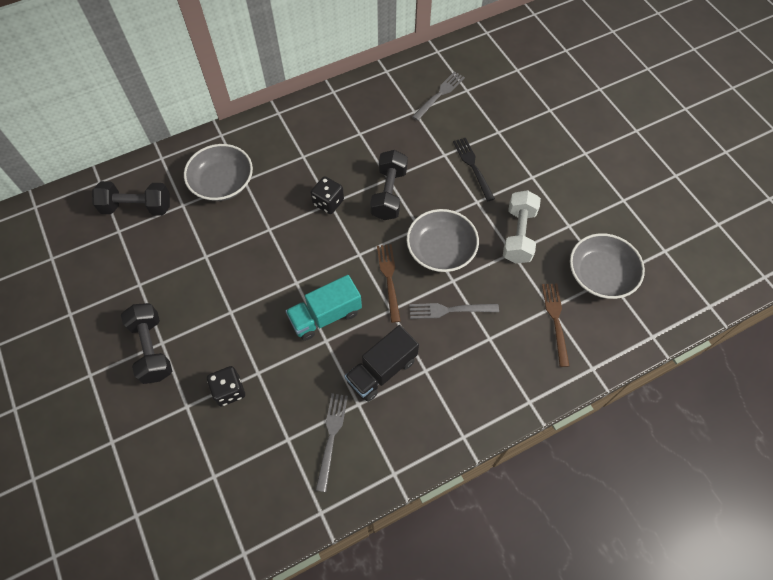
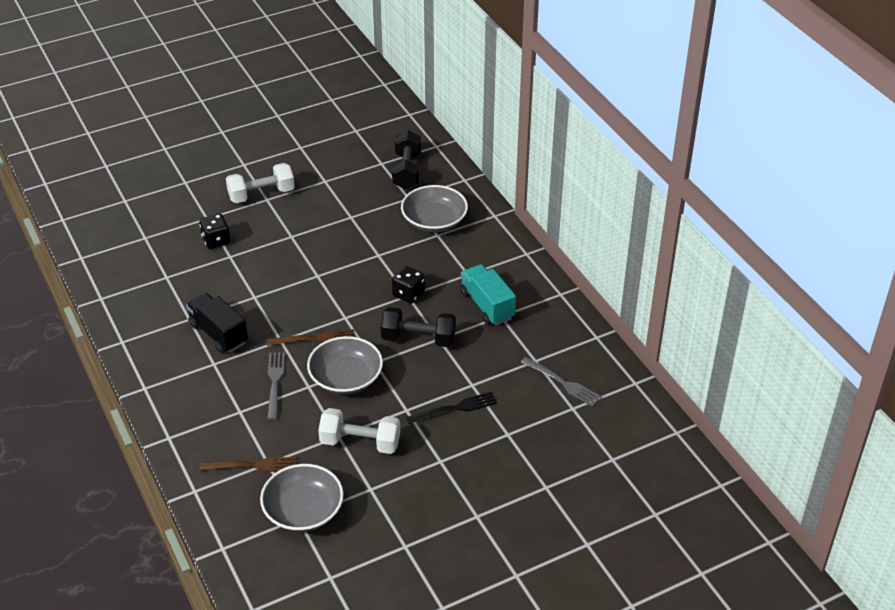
camera: 90 degrees right, 20 degrees down
(152, 349) = (261, 194): black dumbbell -> white dumbbell
(325, 316) = (279, 296): turquoise truck -> turquoise truck (487, 305)
(331, 436) = (163, 302): grey fork -> none

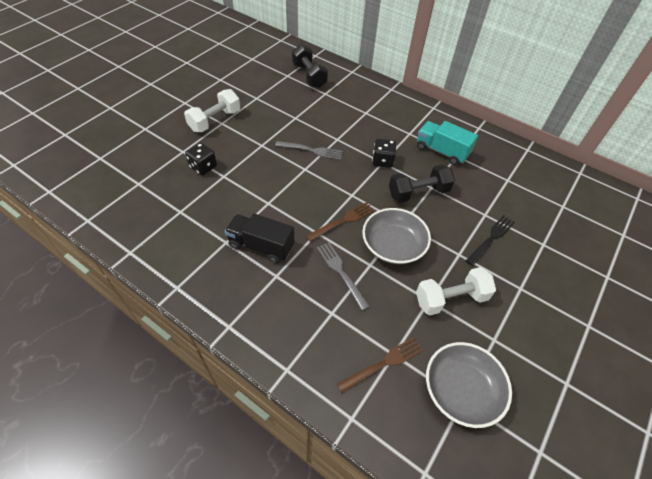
camera: 30 degrees left, 10 degrees up
(434, 221) = (355, 104): grey bowl -> none
(563, 383) = (540, 190): grey fork -> grey fork (312, 150)

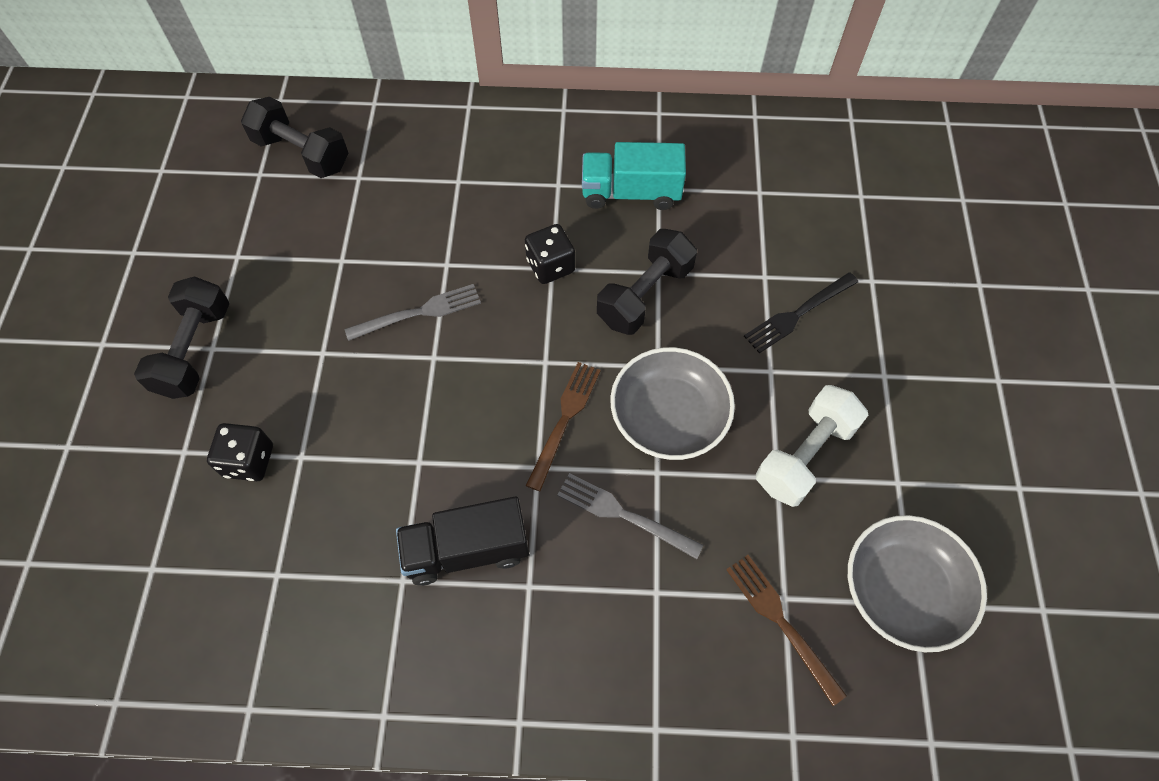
camera: 30 degrees left, 10 degrees up
(215, 120) = (195, 350): white dumbbell -> black dumbbell
(383, 363) = (780, 622): brown fork -> brown fork turned 60 degrees counterclockwise
(491, 238) = (798, 314): black fork -> black fork turned 135 degrees counterclockwise

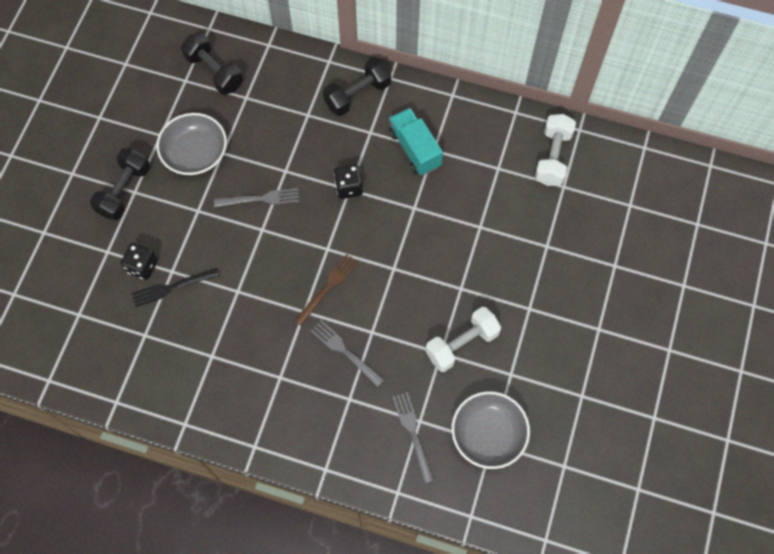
camera: 15 degrees right, 5 degrees up
(467, 550) = (251, 348): black truck -> none
(631, 193) = (415, 149): turquoise truck -> turquoise truck turned 45 degrees clockwise
(645, 295) = (401, 221): black dumbbell -> black dumbbell (357, 95)
(669, 416) = (390, 300): grey bowl -> grey bowl (195, 153)
(780, 622) = (412, 433): brown fork -> grey fork
(798, 314) = (491, 256): black fork -> black fork (171, 287)
(829, 161) = (552, 157): none -> white dumbbell

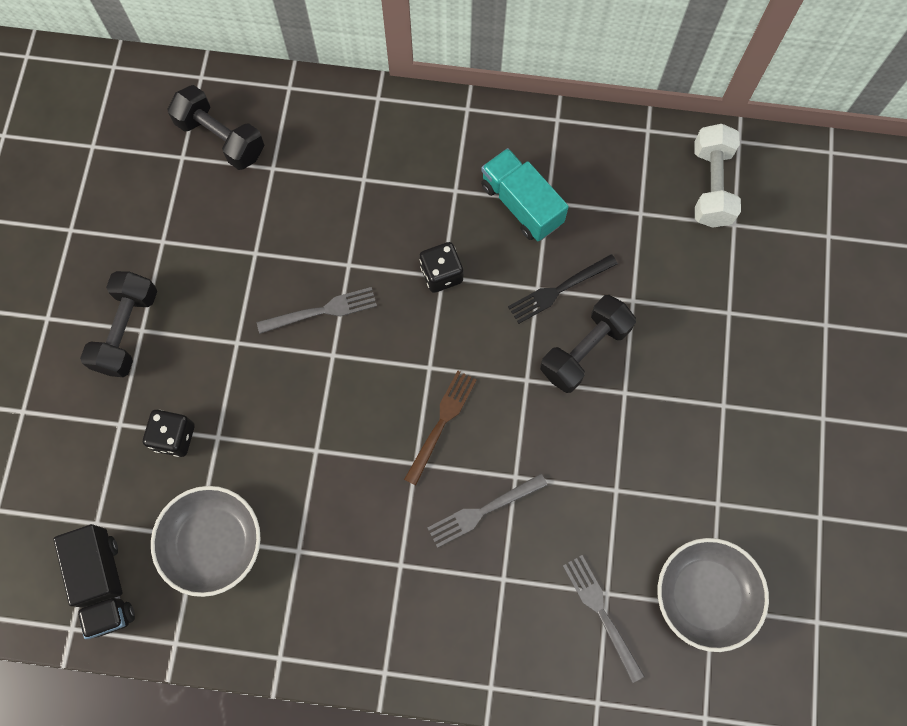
camera: 10 degrees left, 5 degrees up
(76, 354) = (104, 583): none -> black truck
(171, 287) = (222, 461): black fork -> black fork (559, 290)
(195, 153) = (216, 259): grey bowl -> grey bowl (213, 543)
(344, 351) = (483, 511): grey fork -> grey fork turned 60 degrees counterclockwise
(357, 95) = (427, 140): black dumbbell -> black dumbbell (585, 350)
(462, 344) = (642, 473): white dumbbell -> none

